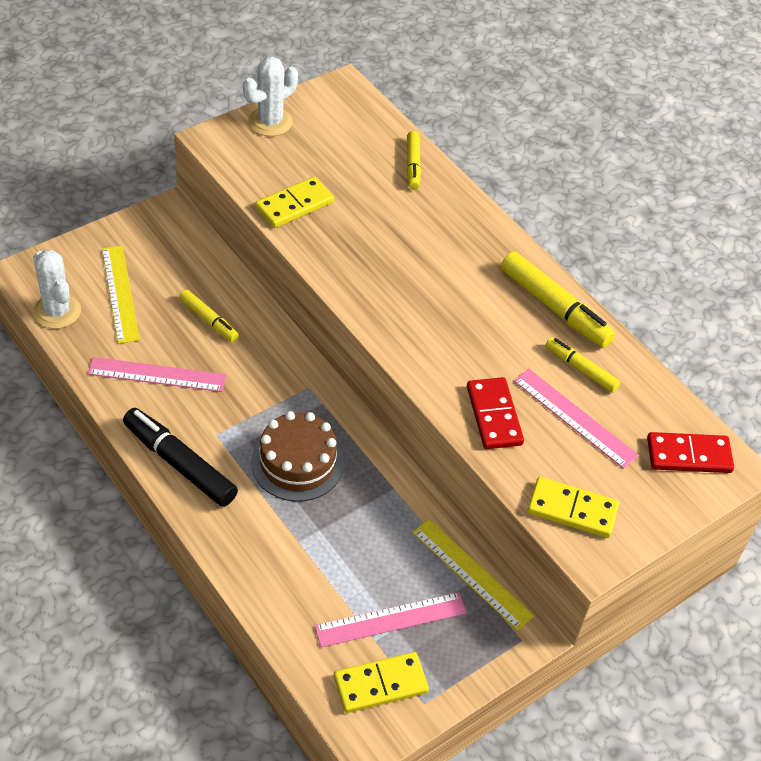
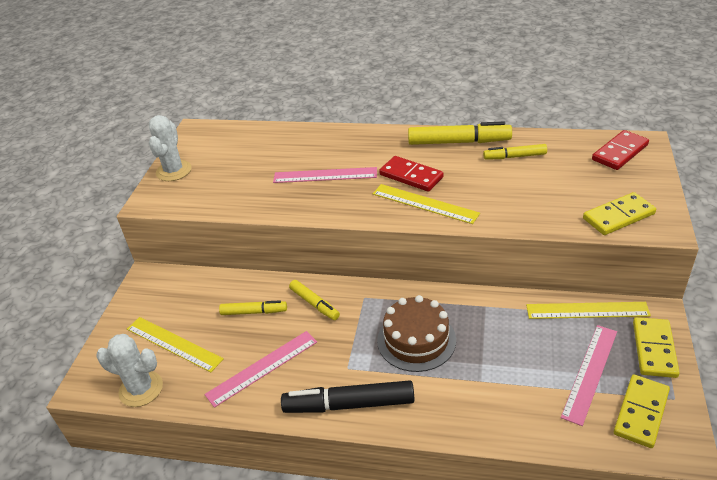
camera: 35 degrees left, 10 degrees down
(294, 205) = (249, 197): yellow domino -> yellow domino (654, 349)
(413, 165) = (288, 136): yellow marker -> yellow marker (314, 304)
(426, 343) = (424, 204): none -> yellow ruler
(494, 415) = (512, 207): red domino -> red domino (411, 176)
(574, 418) = (548, 178): pink ruler -> pink ruler (325, 175)

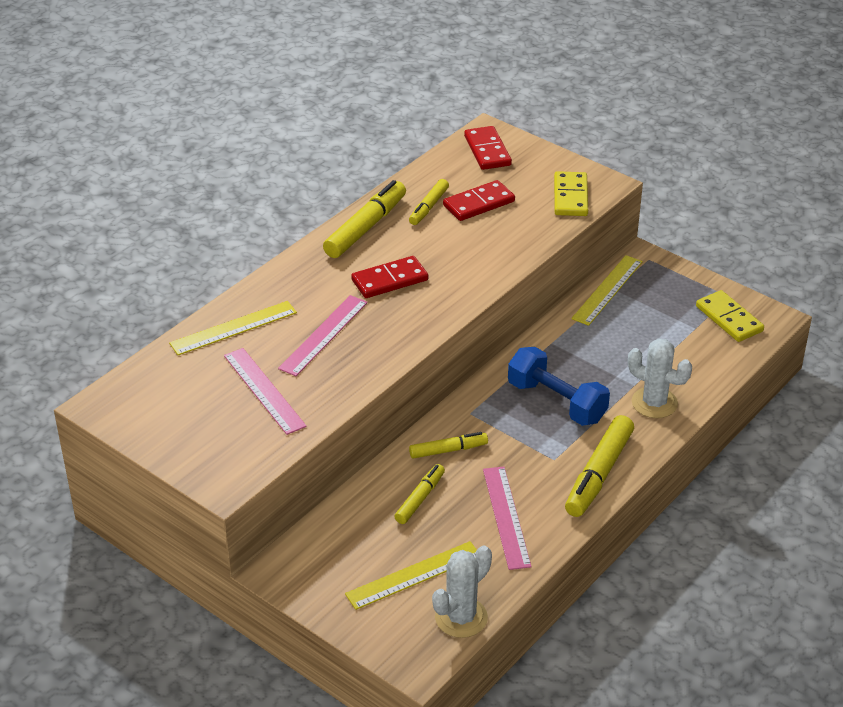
camera: 65 degrees left, 0 degrees up
(174, 171) = (179, 447): white cactus -> white cactus (654, 403)
(349, 404) = (598, 474): black marker -> yellow marker
(416, 340) = (556, 402): brown cake -> blue dumbbell
(424, 204) = (443, 290): yellow ruler -> yellow ruler (233, 328)
(548, 176) = (478, 203): none -> red domino
(589, 372) = (672, 323): pink ruler -> pink ruler (264, 390)
(654, 349) = (676, 279): yellow domino -> none

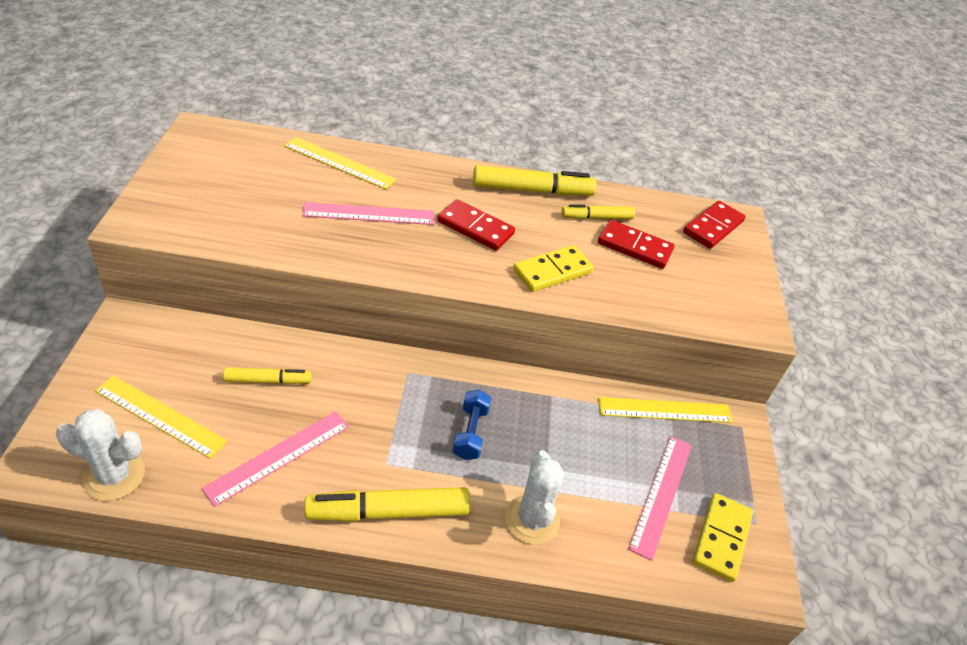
camera: 50 degrees right, 5 degrees up
(264, 390) = (270, 204): pink ruler -> pink ruler (661, 494)
(448, 450) = (346, 376): yellow marker -> none
(556, 402) = (470, 433): blue dumbbell -> blue dumbbell, size x0.60
(570, 197) = (712, 306): yellow domino -> yellow domino (552, 271)

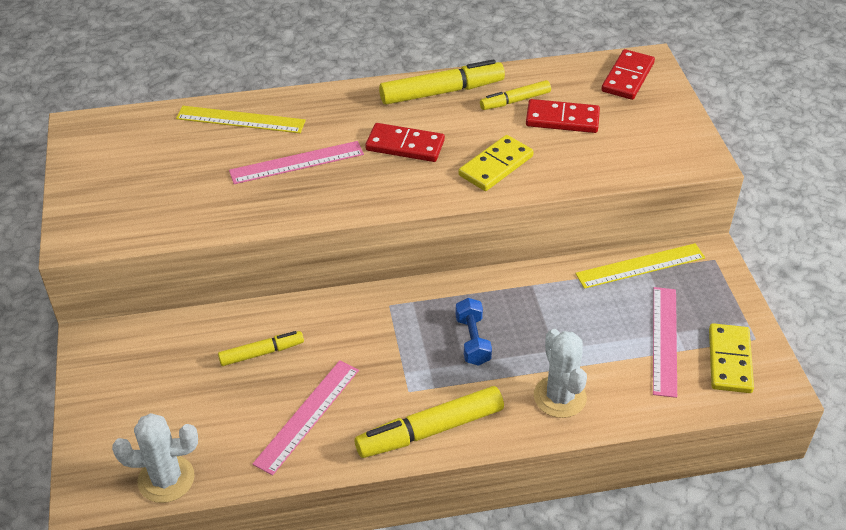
camera: 10 degrees left, 0 degrees up
(160, 416) = (177, 416): yellow ruler -> none

